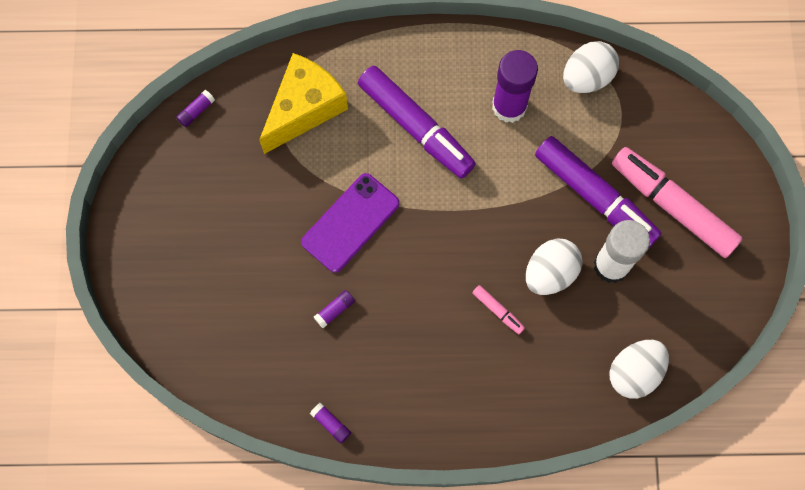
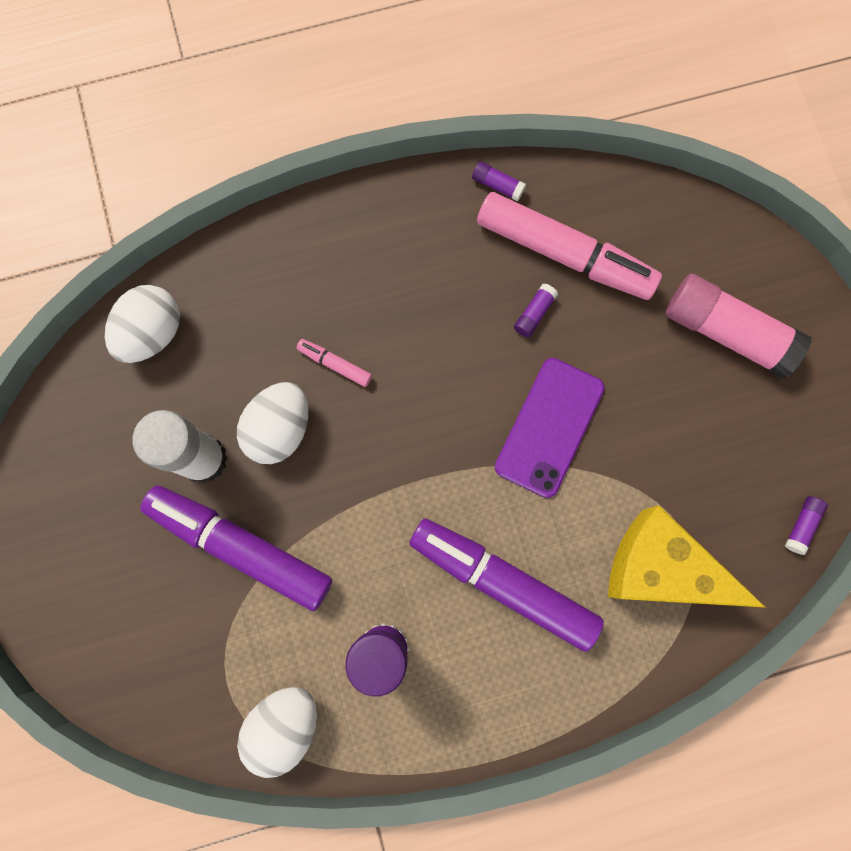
camera: 165 degrees right, 5 degrees up
(194, 258) = (726, 332): none -> pink glue stick
(304, 108) = (660, 568): yellow cheese -> yellow cheese turned 90 degrees clockwise
(672, 206) = (135, 561): pink marker -> pink marker (564, 253)

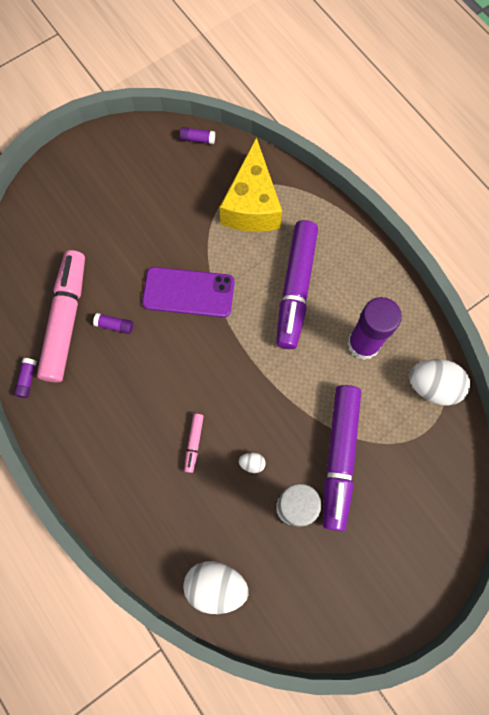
camera: 110 degrees left, 5 degrees down
(279, 429) = (252, 463): white egg -> white egg, size x0.44
(726, 332) = (90, 208): pink glue stick -> none

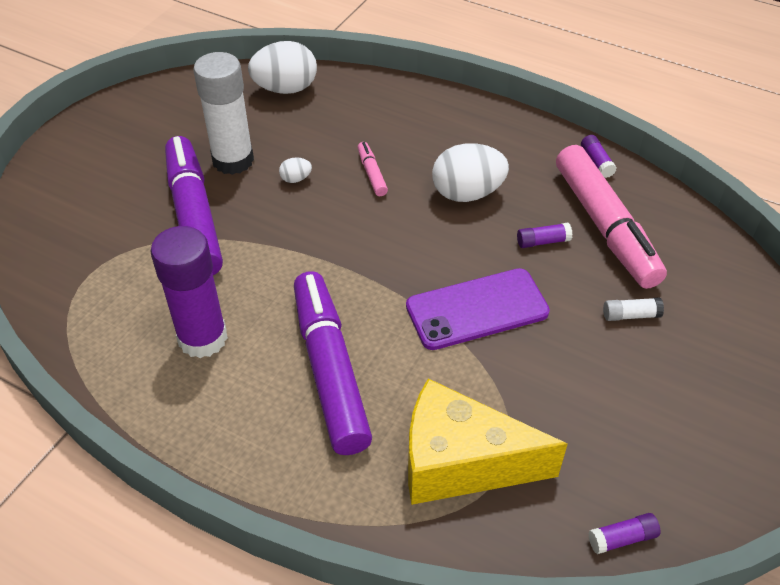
camera: 155 degrees right, 25 degrees down
(102, 249) = (630, 315): none -> white glue stick
(252, 205) = (460, 463): yellow cheese -> yellow cheese turned 60 degrees counterclockwise
(433, 386) = (88, 324): white egg -> white egg (467, 193)

